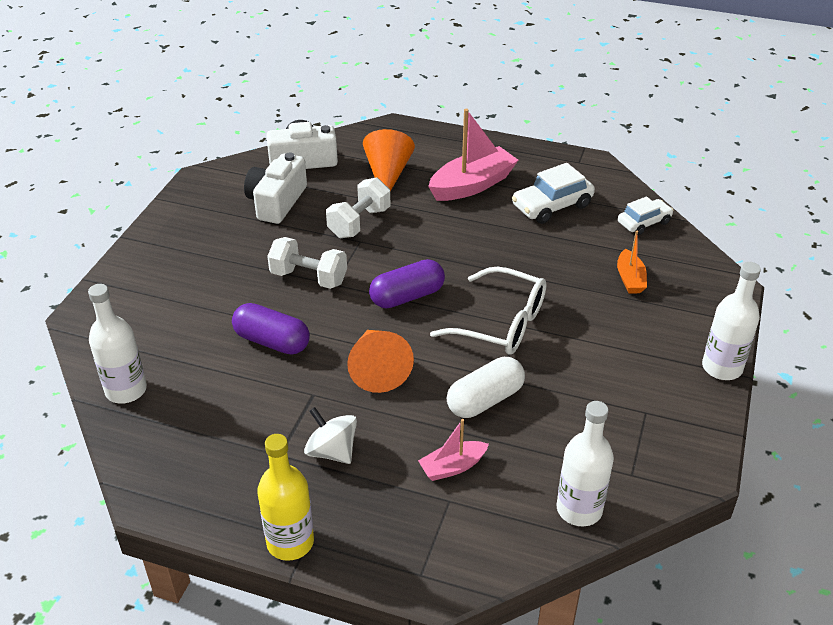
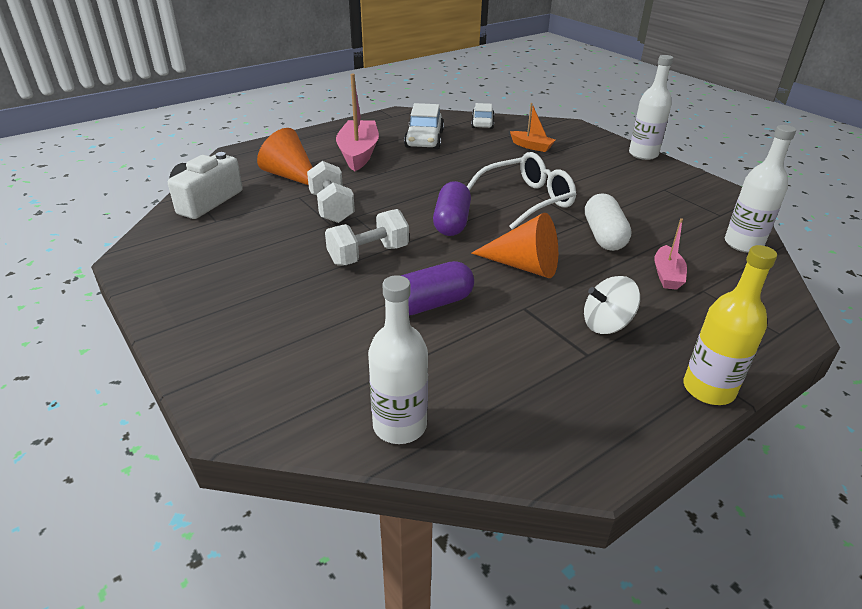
camera: 55 degrees left, 5 degrees down
(276, 202) = (240, 233): white camera -> none

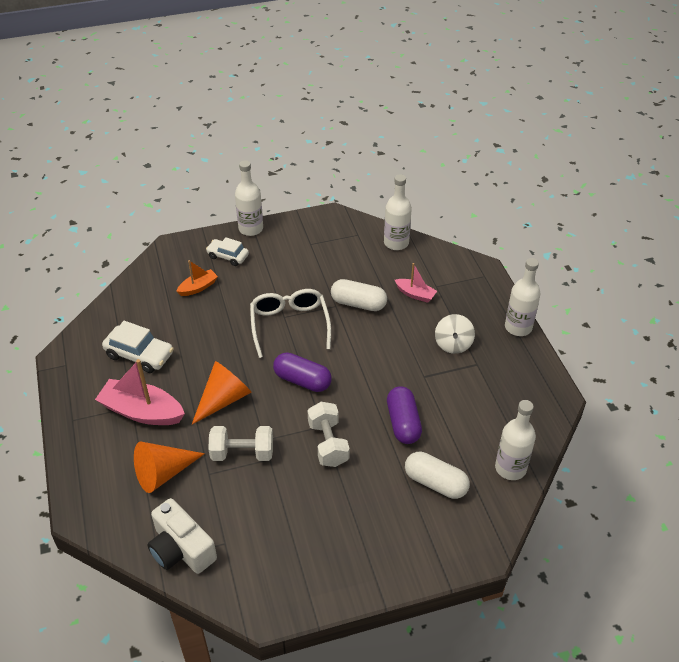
camera: 70 degrees left, 10 degrees up
(341, 349) = (435, 483): none -> white capsule
(482, 123) = (128, 302): white car -> white car (228, 256)
(523, 266) = (377, 359): orange cone -> orange cone (223, 399)
(708, 389) = (518, 327): yellow bottle -> white bottle

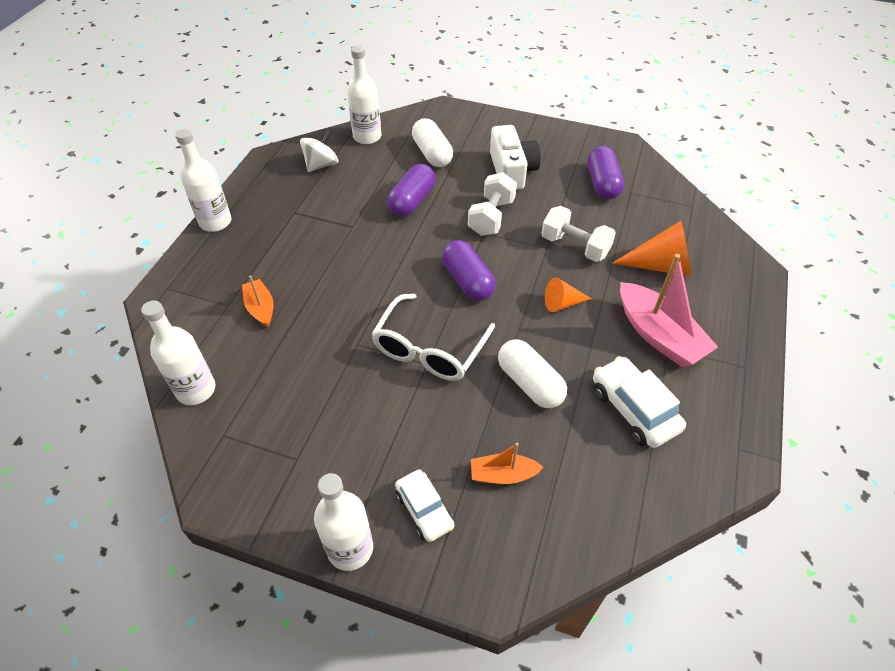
camera: 145 degrees left, 5 degrees up
(181, 549) = (669, 204): white camera -> white camera (512, 170)
(223, 399) = (562, 303): orange cone -> orange cone, size x0.60
(257, 539) = (602, 183): none -> purple capsule
(358, 303) = (330, 332): white capsule -> white capsule (529, 383)
(415, 294) = (260, 308): pink boat -> orange boat
(453, 344) = (291, 239): white spinning top -> white spinning top (321, 165)

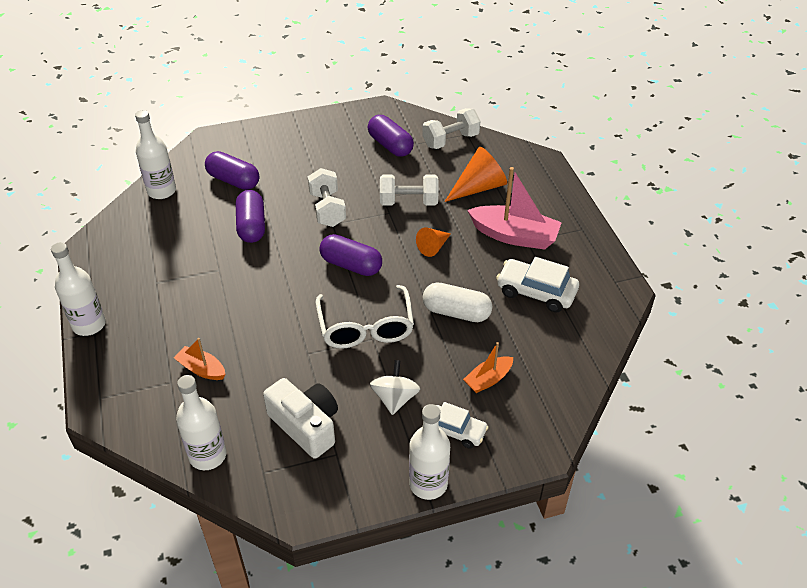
camera: 35 degrees left, 5 degrees down
(321, 165) = (142, 232): white spinning top -> white spinning top (395, 398)
(432, 153) = (233, 180): white capsule -> purple capsule
(512, 170) = (312, 165): white camera -> white camera (306, 425)
(669, 205) = (450, 140): none -> white dumbbell

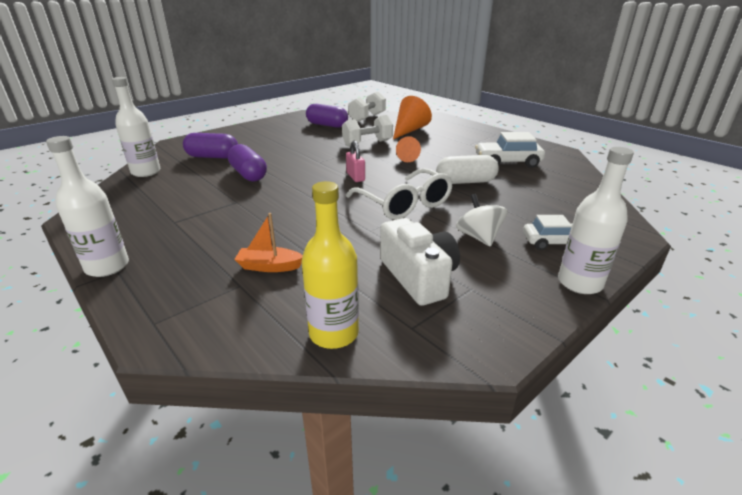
camera: 25 degrees left, 15 degrees down
(207, 455) = (334, 333): white bottle -> yellow bottle
(306, 425) = (418, 277): white camera -> white camera turned 45 degrees clockwise
(327, 209) = (307, 156): white dumbbell -> none
(351, 265) = (355, 177): purple capsule -> pink padlock
(488, 379) = (536, 208): orange boat -> none
(514, 236) = (459, 144): pink boat -> none

